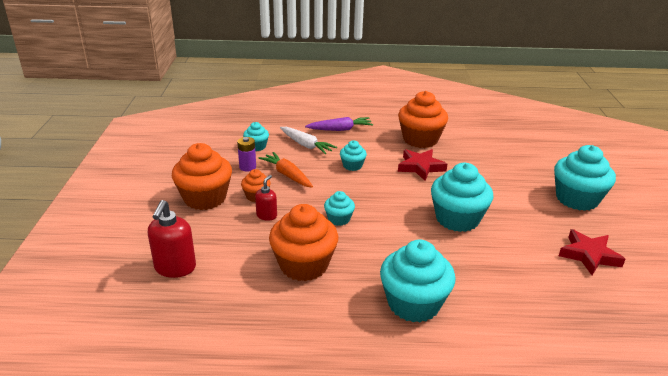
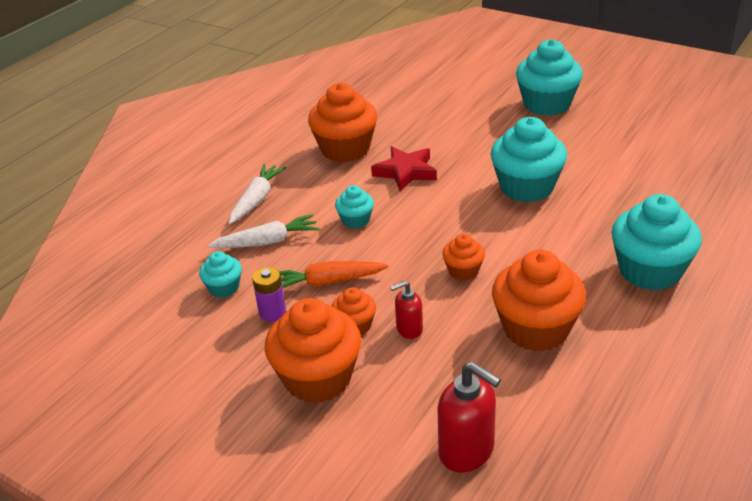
camera: 55 degrees left, 5 degrees up
(267, 215) = (409, 329): red soap dispenser -> red soap dispenser turned 75 degrees counterclockwise
(339, 219) = (463, 271): turquoise cupcake -> orange cupcake
(340, 129) = (256, 200): purple carrot -> white carrot
(589, 255) = (637, 138): red star -> none

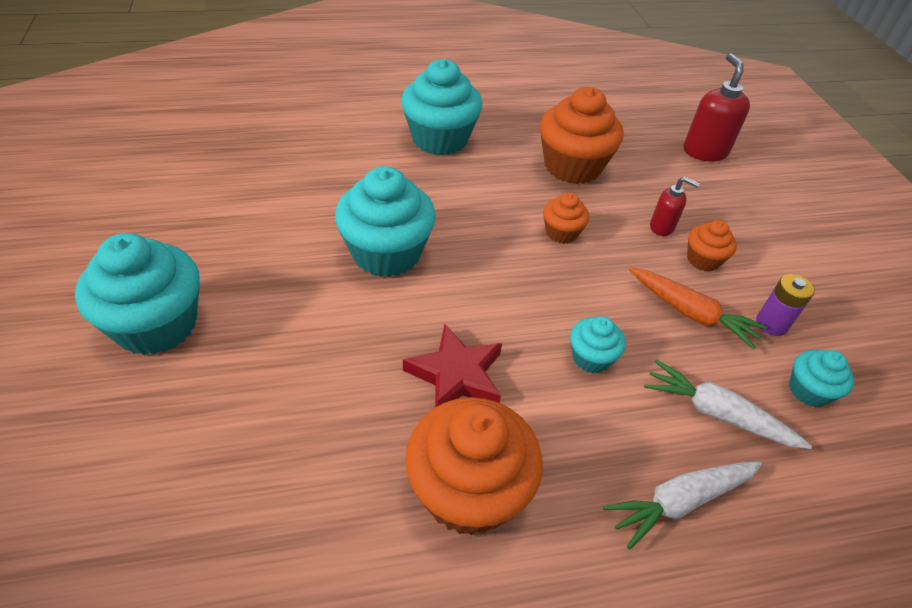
camera: 140 degrees left, 10 degrees up
(318, 378) = (770, 246): orange cupcake -> none

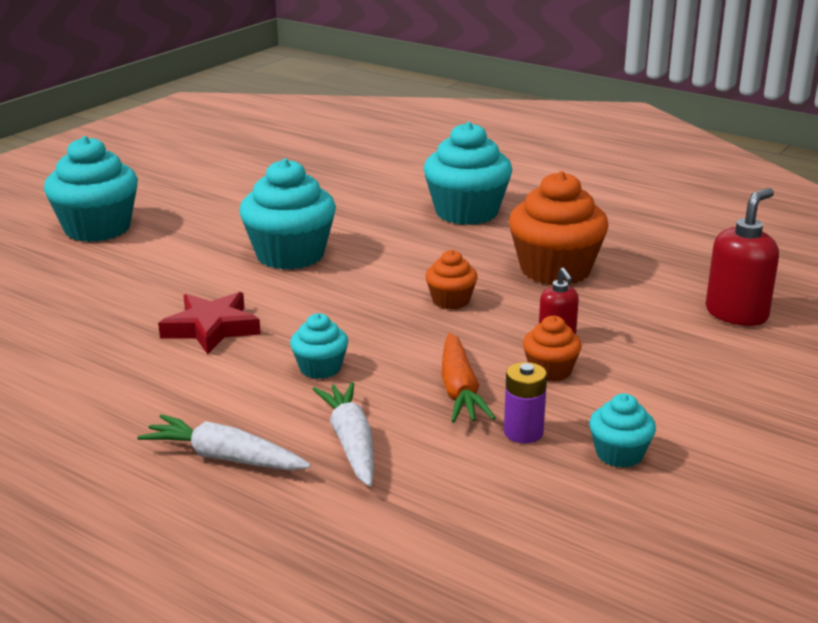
camera: 50 degrees right, 20 degrees down
(468, 491) = (113, 375): orange cupcake -> none
(808, 390) = (462, 479): turquoise cupcake -> turquoise cupcake (619, 454)

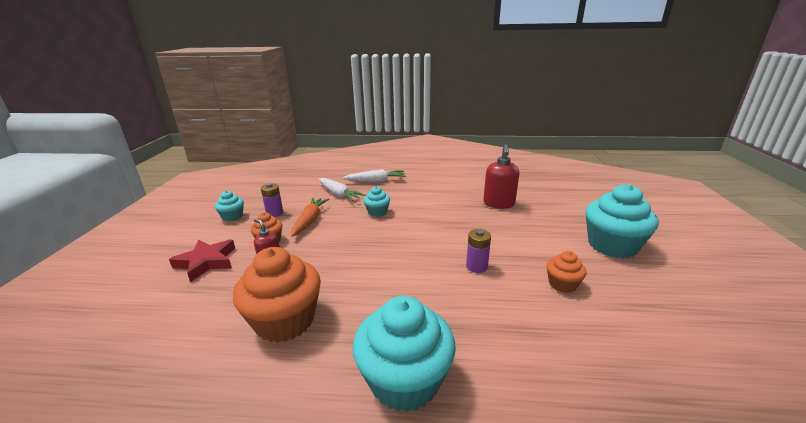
camera: 150 degrees right, 0 degrees up
(211, 328) = (445, 213): red star -> red star (206, 262)
(290, 255) = (476, 266): turquoise cupcake -> purple battery
(451, 301) = (345, 265): orange cupcake -> orange cupcake (562, 284)
(459, 390) = (310, 221): orange carrot -> orange carrot turned 45 degrees clockwise
(736, 314) = (135, 322): red soap dispenser -> red soap dispenser (498, 204)

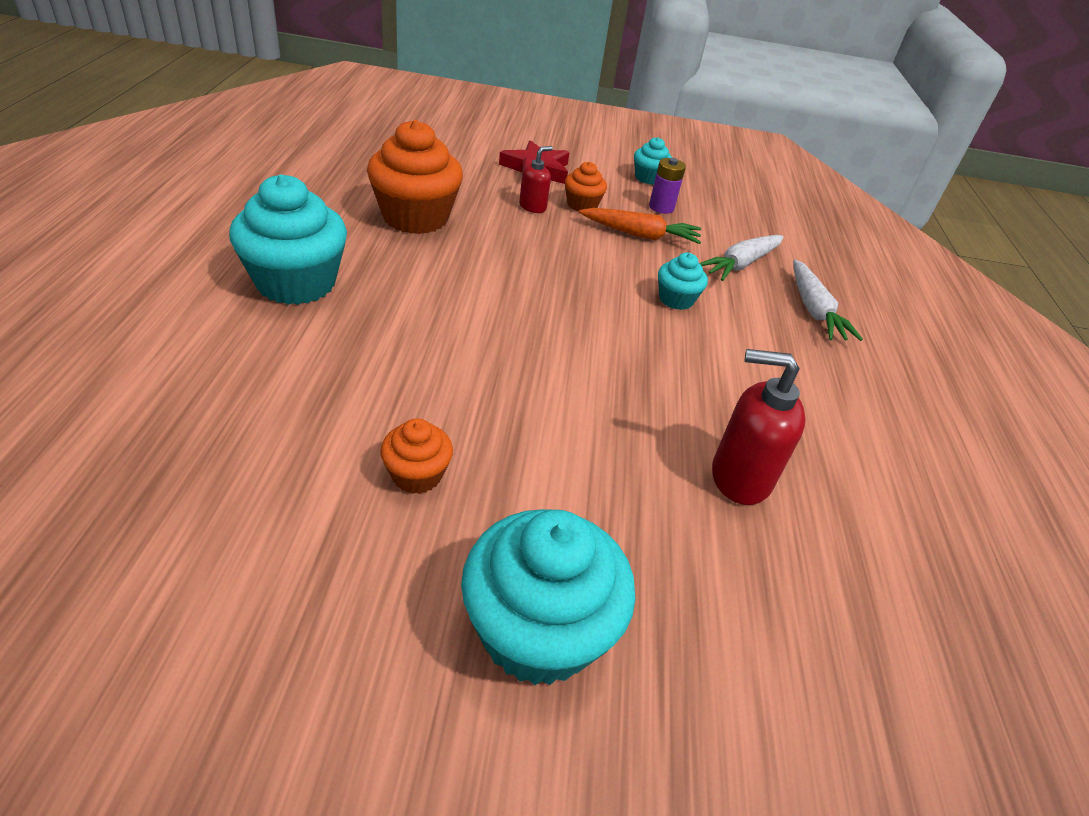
camera: 85 degrees right, 15 degrees up
(476, 266) = (490, 382): purple battery -> none

